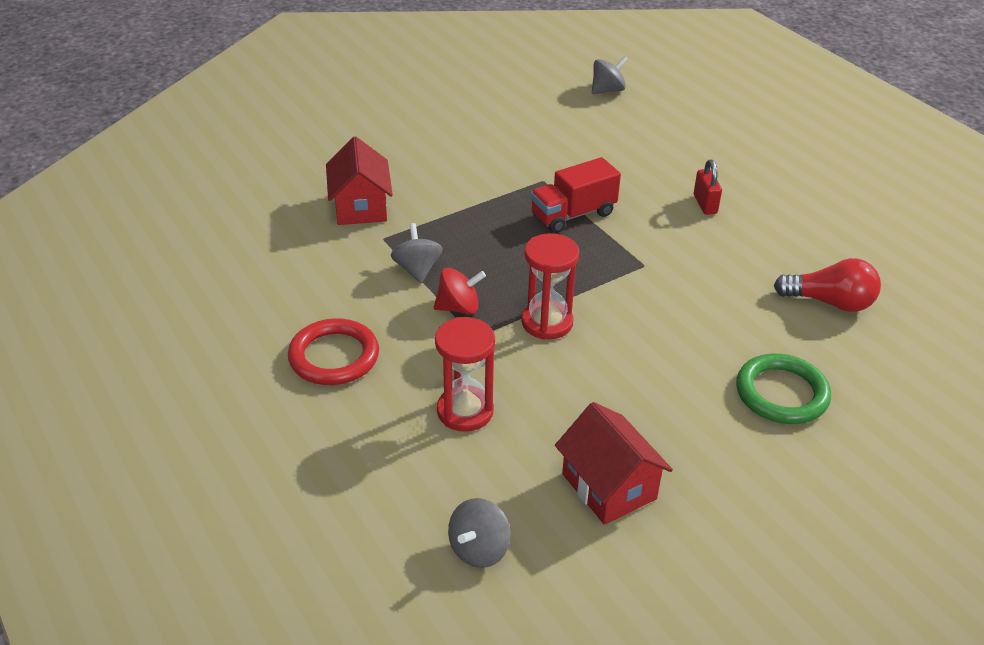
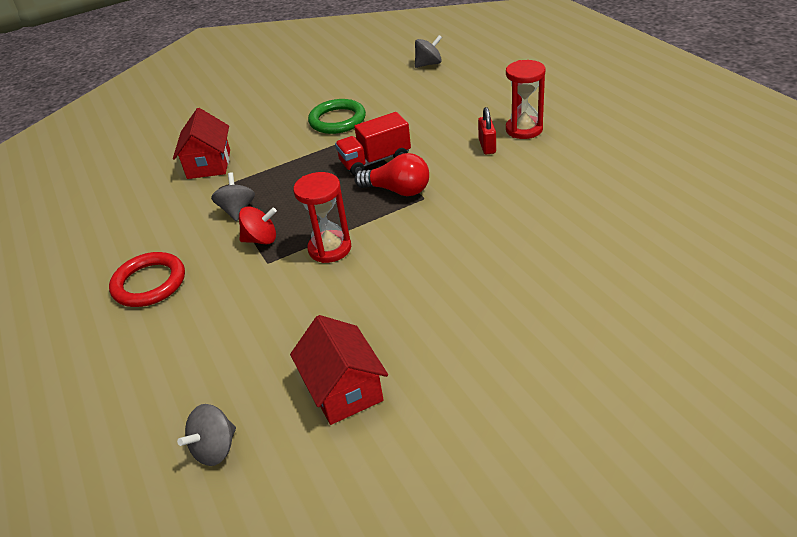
camera: 10 degrees right, 0 degrees up
(465, 411) = (240, 325): red hourglass -> red hourglass (524, 129)
(781, 393) = (518, 302): green ring -> green ring (337, 120)
(829, 302) = (578, 221): red light bulb -> red light bulb (397, 190)

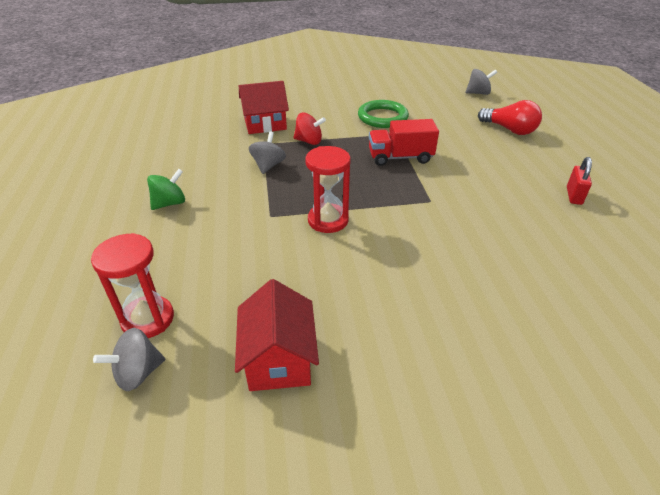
camera: 15 degrees right, 0 degrees up
(149, 283) = (170, 203): red ring -> green spinning top
(209, 164) = (265, 124): red house -> red house turned 60 degrees clockwise
(261, 239) = (275, 195): red spinning top -> red spinning top (309, 141)
(397, 190) = (409, 188): red light bulb -> red light bulb (509, 130)
(487, 146) = (506, 172): red padlock -> red padlock (574, 196)
(524, 129) = (547, 167): red hourglass -> red hourglass (148, 319)

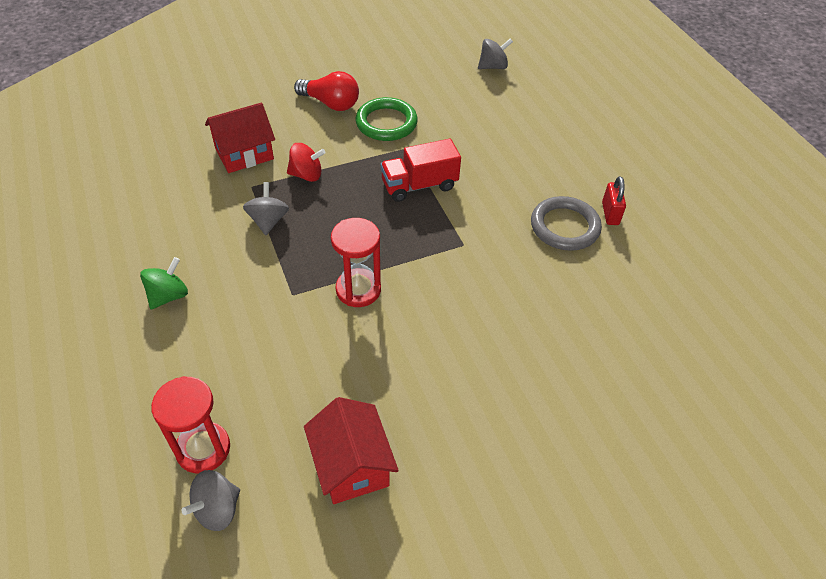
camera: 15 degrees left, 10 degrees up
(509, 130) = (535, 124): red light bulb -> red light bulb (330, 103)
(528, 200) = (564, 227): none -> grey ring

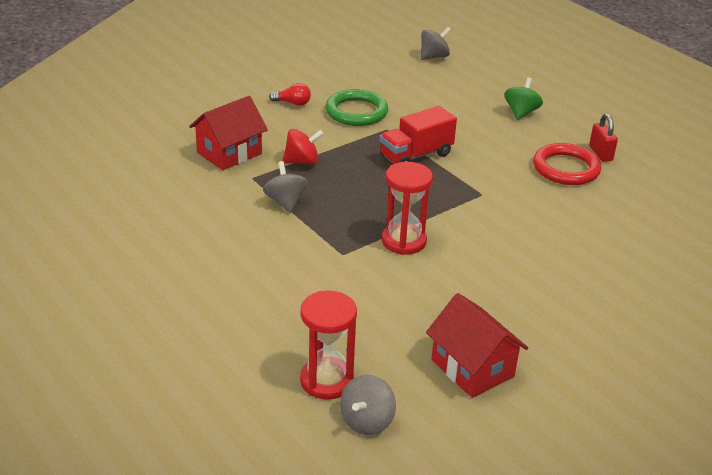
camera: 15 degrees left, 15 degrees down
(168, 296) = (221, 273): green spinning top -> green spinning top (521, 113)
(330, 103) = (292, 103): red light bulb -> red light bulb, size x0.58
(564, 227) = (566, 168): grey ring -> red ring

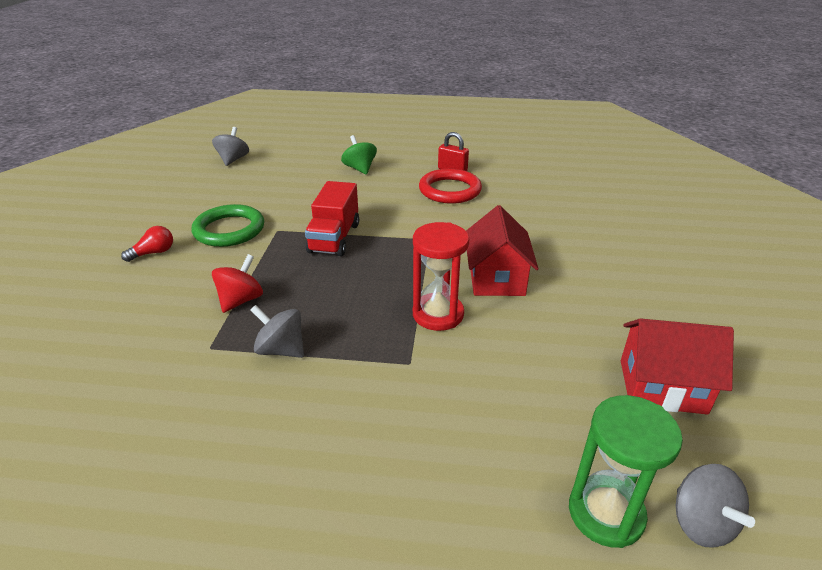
camera: 45 degrees left, 0 degrees up
(229, 153) = (147, 338): red house -> red house (496, 278)
(326, 381) = (606, 513): red hourglass -> green hourglass

